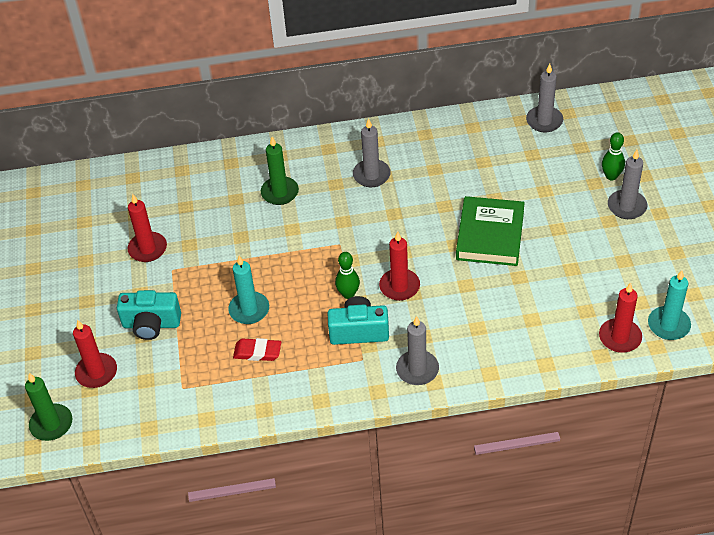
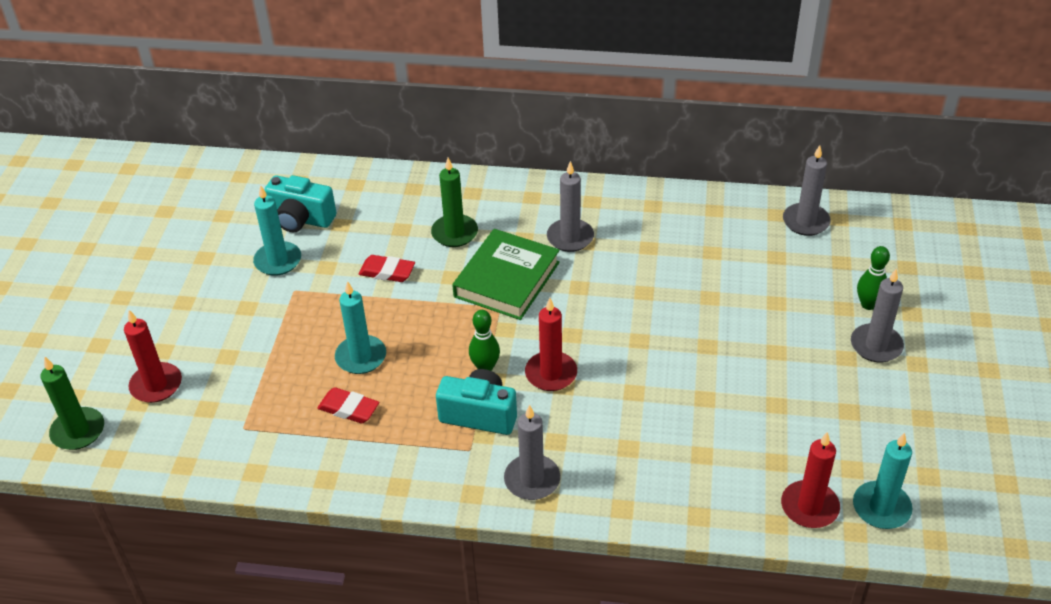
camera: 15 degrees right, 5 degrees down
(147, 249) = (278, 261): red candle -> turquoise candle
(151, 324) = (242, 346): turquoise camera -> turquoise camera (301, 219)
(240, 237) = (387, 272): none -> red eraser
(490, 235) = (687, 339): green book -> green book (507, 279)

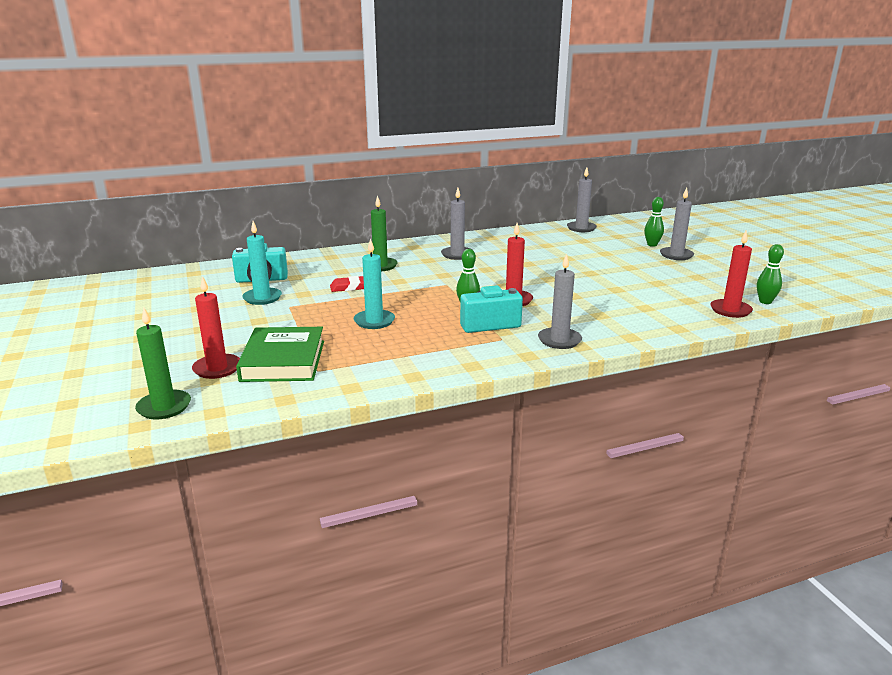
camera: 30 degrees left, 20 degrees down
(349, 408) = (392, 343): red eraser -> none
(507, 279) = (437, 275): green book -> green book (283, 360)
(881, 508) = (765, 302): turquoise candle -> green bowling pin

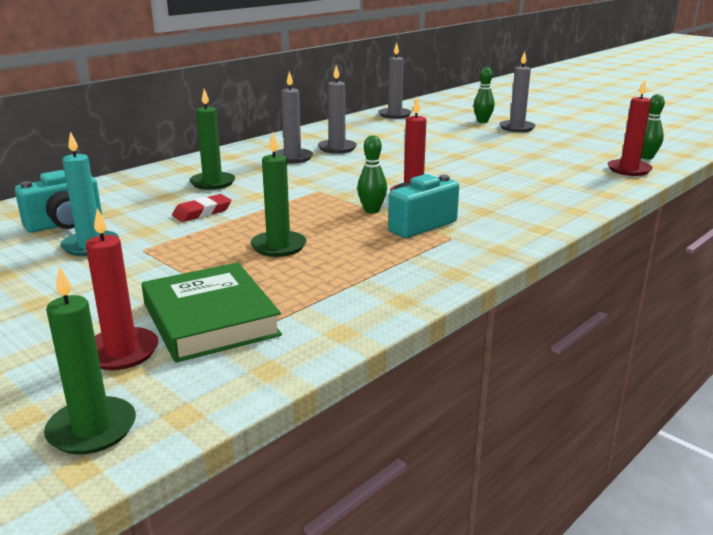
camera: 25 degrees left, 0 degrees up
(374, 321) = (278, 246): turquoise candle -> green candle
(559, 340) = (512, 227): grey candle -> grey candle (337, 148)

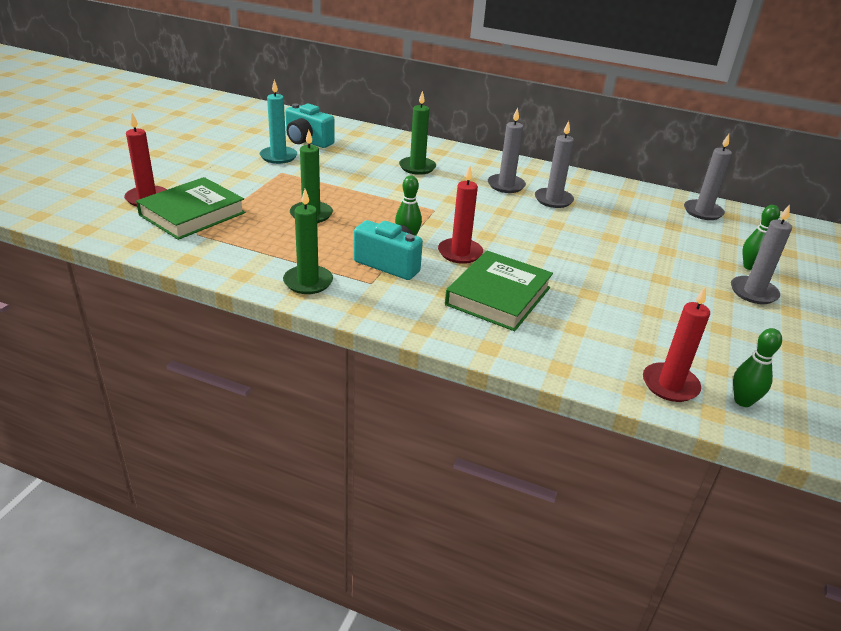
camera: 65 degrees right, 10 degrees up
(92, 429) = (72, 210): green candle -> green candle (308, 282)
(202, 212) = (356, 176): red eraser -> none
(496, 194) = (498, 296): none -> green book

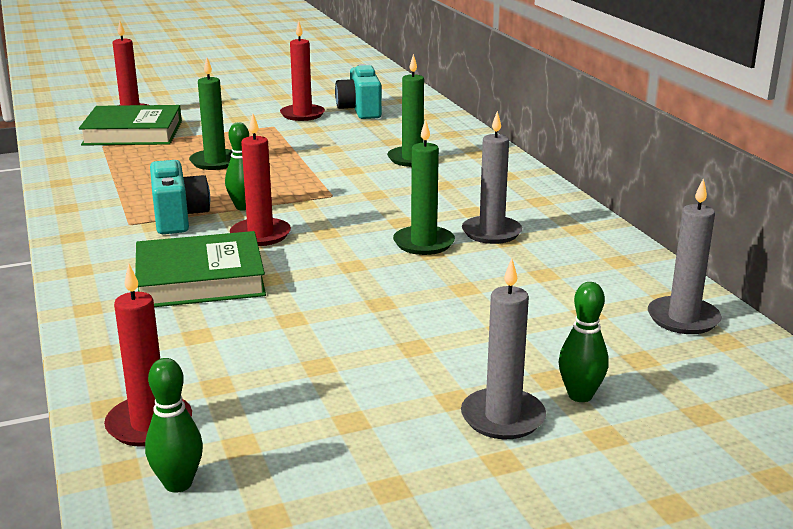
camera: 50 degrees right, 10 degrees down
(278, 157) = (302, 115): turquoise candle -> red candle
(308, 282) = (88, 204): green candle -> green candle (423, 243)
(506, 185) = (470, 202): grey candle -> none

